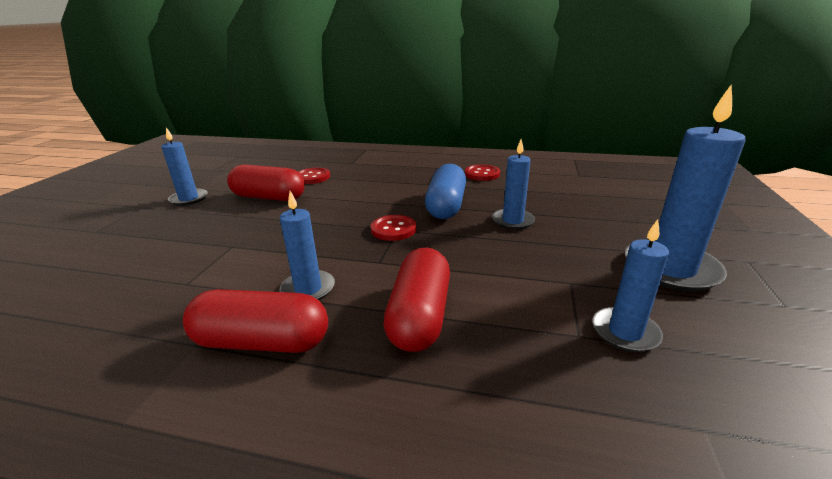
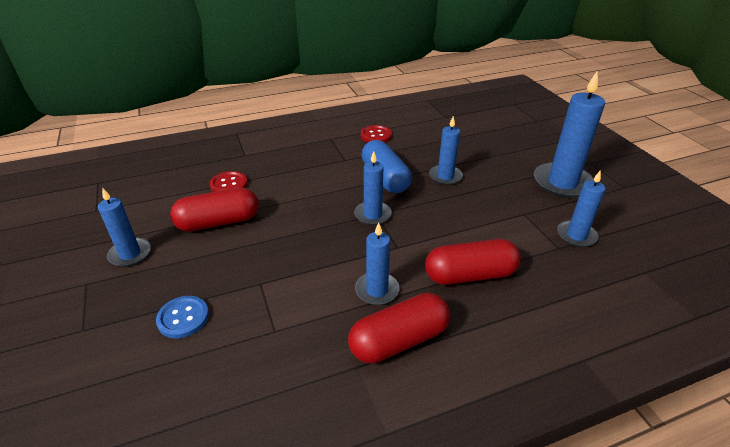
camera: 35 degrees left, 10 degrees up
(151, 248) = (183, 318): none -> blue button
(393, 229) = (372, 215): red button -> blue candle
(420, 316) = (470, 275): red capsule -> red capsule turned 75 degrees counterclockwise

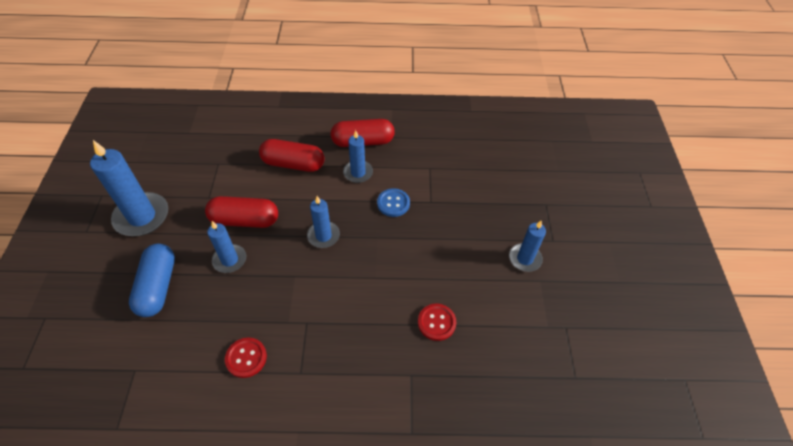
camera: 160 degrees left, 15 degrees up
(183, 318) = (483, 192): blue button -> blue button (393, 203)
(218, 222) = (453, 271): red capsule -> red capsule (245, 220)
(385, 178) = (285, 277): blue capsule -> blue capsule (158, 287)
(576, 235) = (195, 168): blue candle -> none

